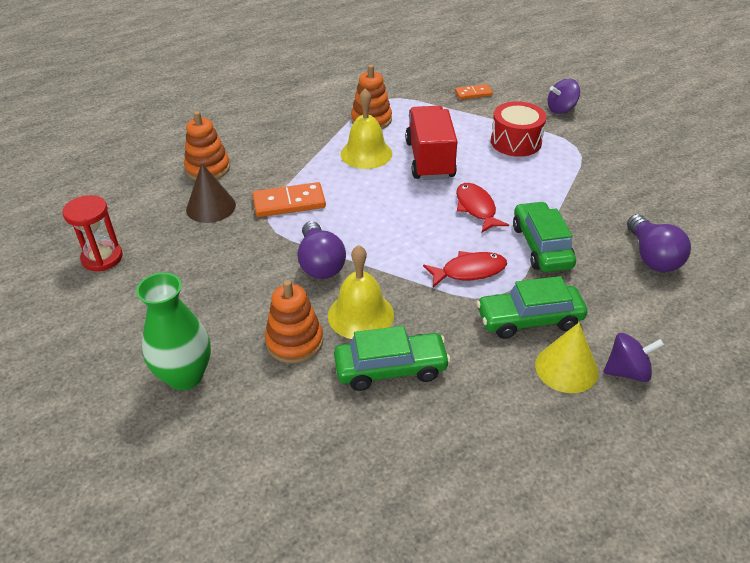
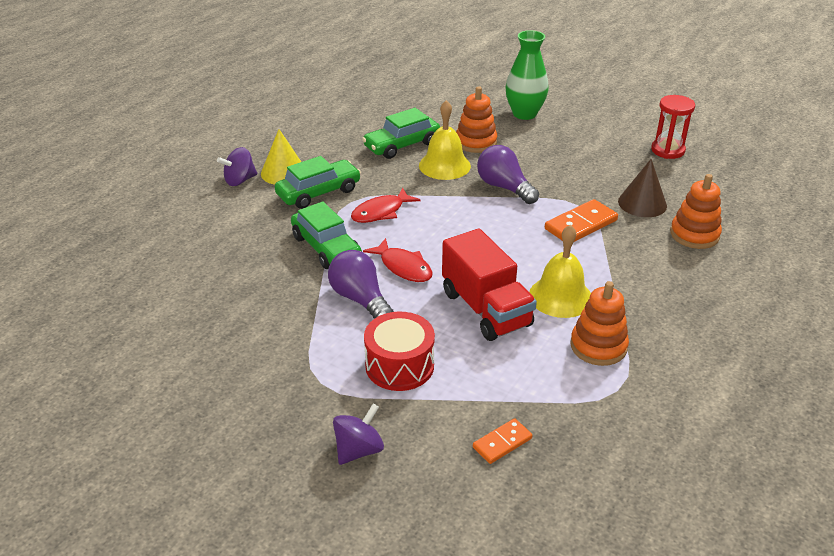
camera: 155 degrees right, 5 degrees down
(652, 257) = (220, 265): purple light bulb -> purple light bulb (360, 299)

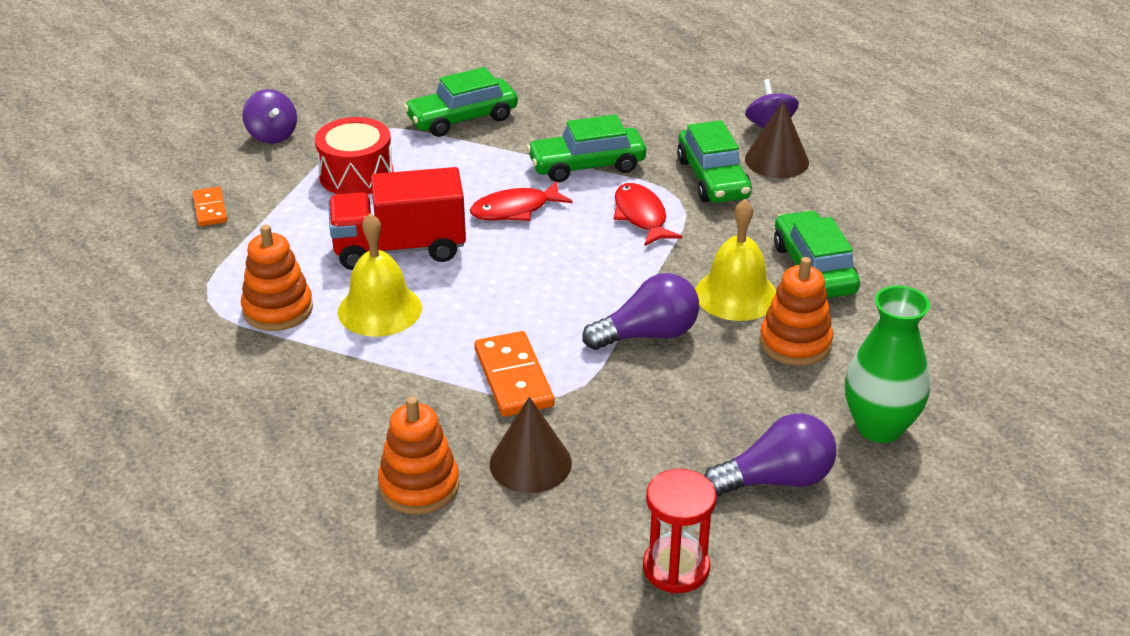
camera: 110 degrees right, 0 degrees up
(279, 330) = (462, 119): none -> green car
(283, 172) = (776, 160): yellow cone -> brown cone
(360, 299) = (477, 171): purple light bulb -> purple light bulb (776, 479)

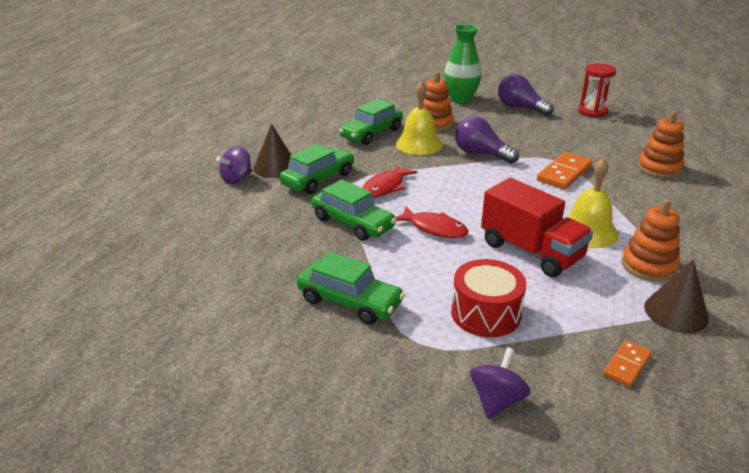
camera: 125 degrees left, 5 degrees down
(530, 463) = (601, 151): brown cone -> brown cone (676, 312)

